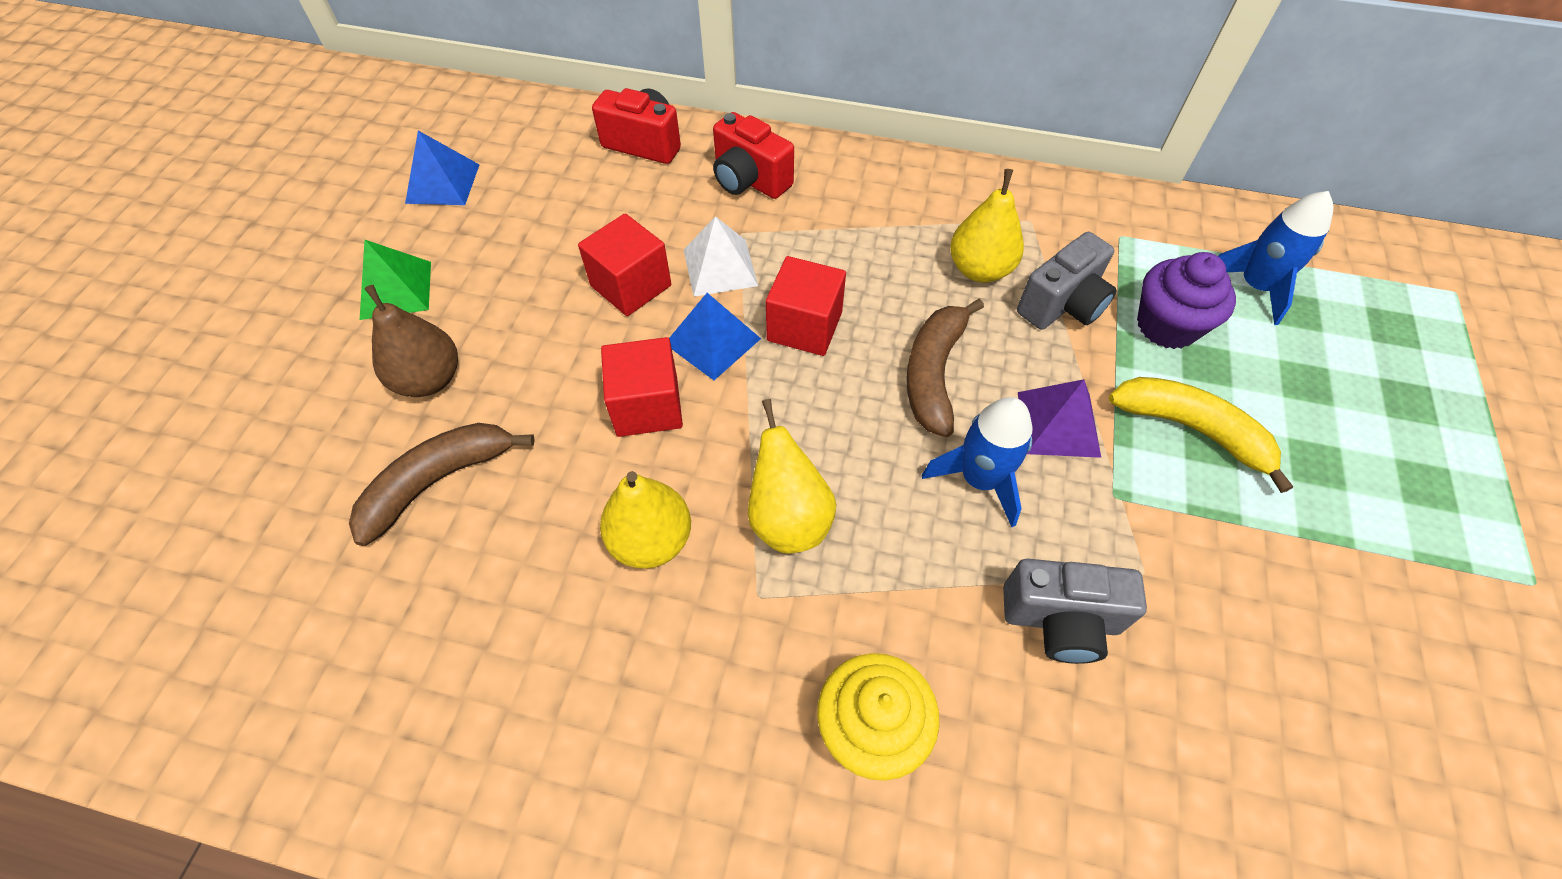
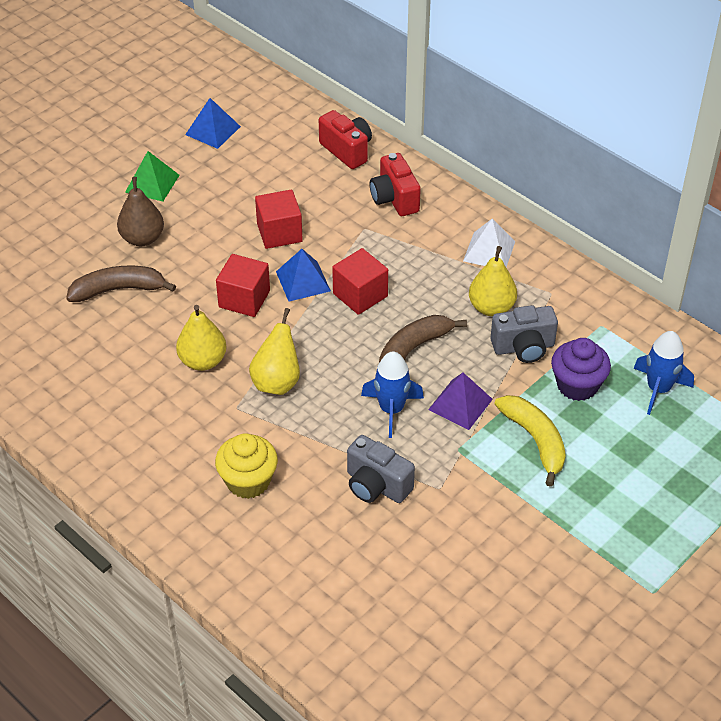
camera: 30 degrees right, 10 degrees down
(720, 267) = (337, 243): white pyramid -> white pyramid (489, 251)

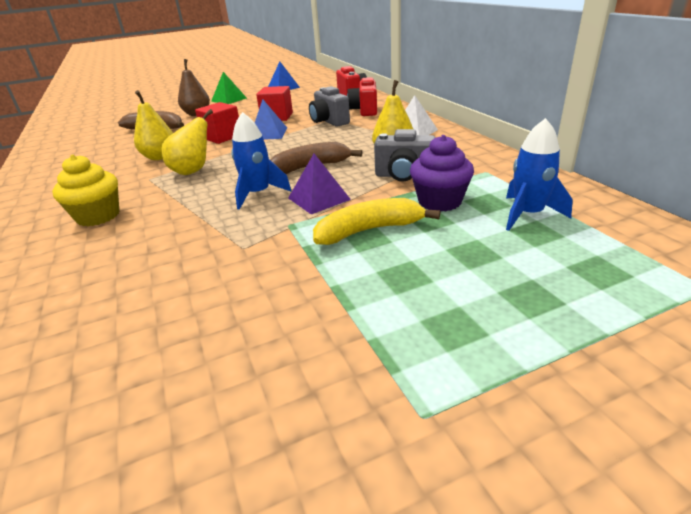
camera: 25 degrees right, 15 degrees down
(360, 295) = (299, 141): red cube -> none
(376, 485) = (190, 236): grey camera -> grey camera (329, 121)
(535, 440) = (369, 230): yellow banana -> yellow banana turned 105 degrees counterclockwise

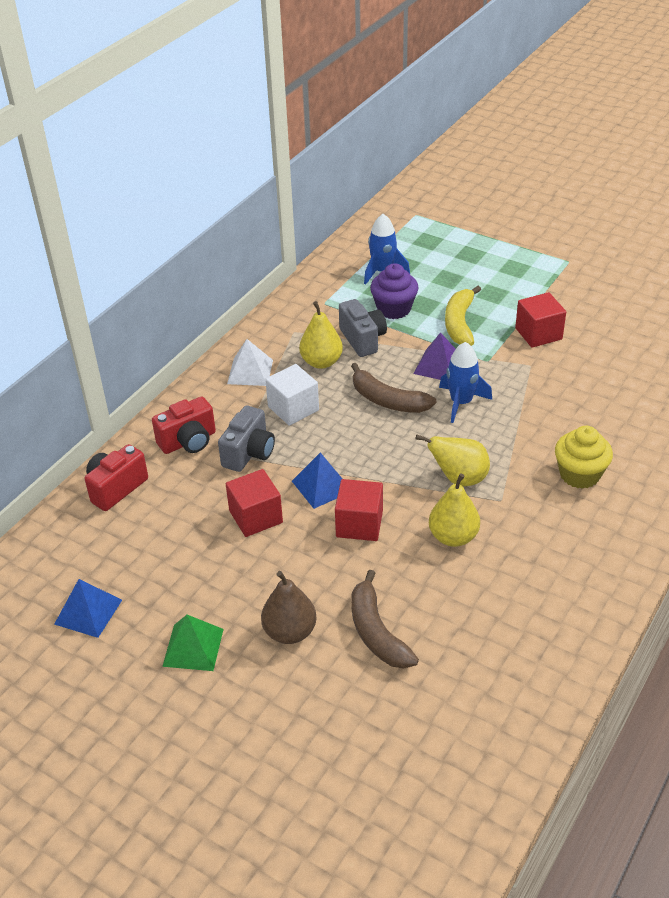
camera: 125 degrees left, 10 degrees up
(281, 277) = (538, 334): none -> red cube
(352, 137) = (293, 408): none -> white cube
(369, 230) = (459, 323): yellow banana -> yellow banana turned 60 degrees clockwise

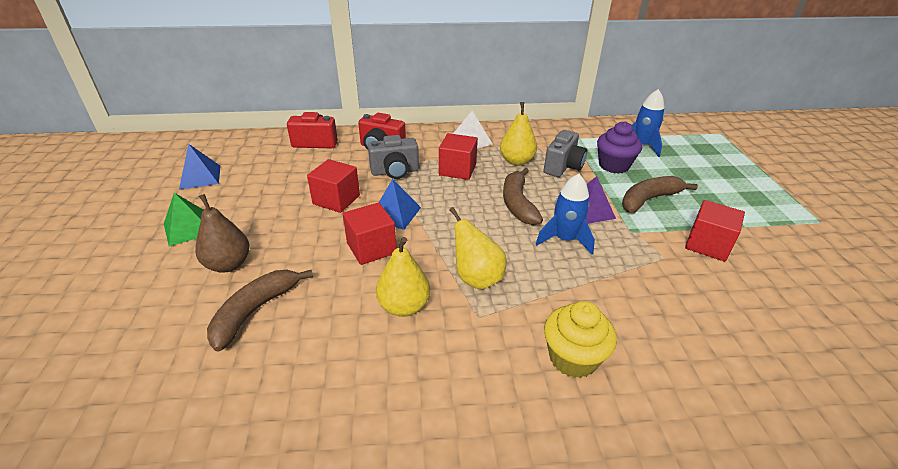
camera: 50 degrees right, 5 degrees down
(293, 408) = (457, 170): white cube -> red cube
(459, 323) = (649, 199): yellow banana -> brown banana

